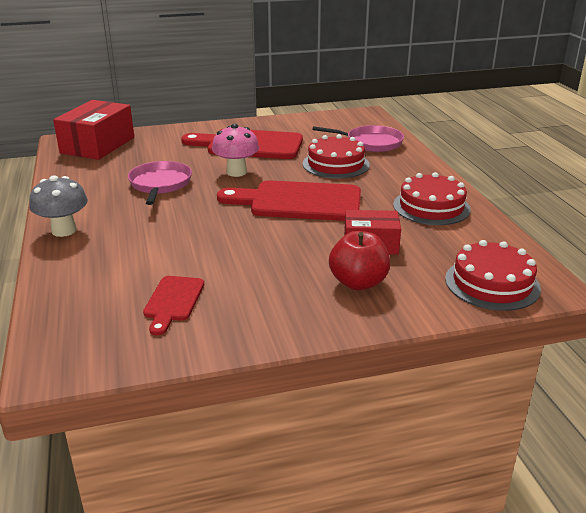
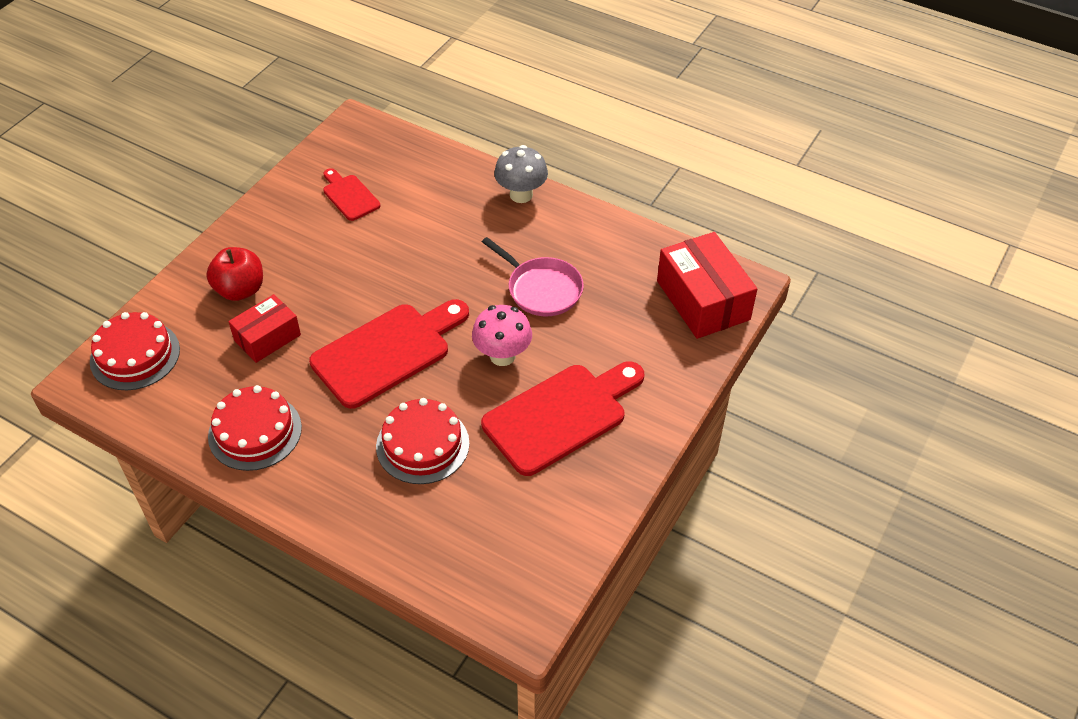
camera: 135 degrees right, 20 degrees up
(371, 143) = (433, 529): pink pan -> none

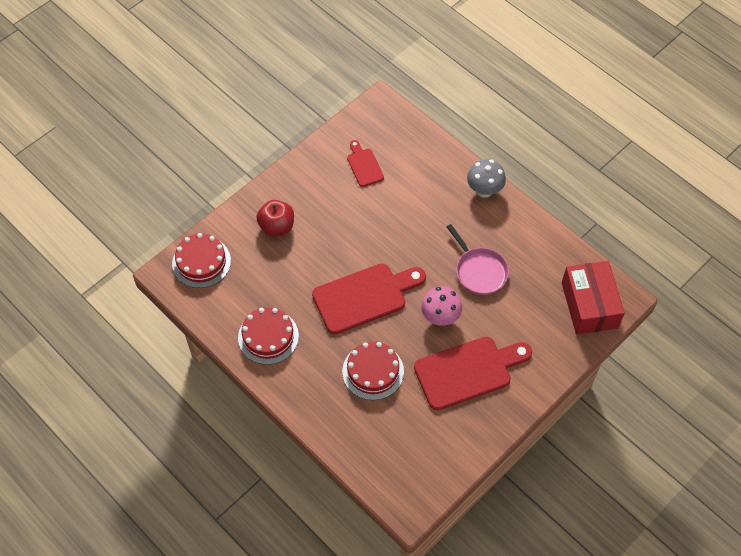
camera: 15 degrees right, 10 degrees up
(267, 338) = (288, 268): red box -> none

